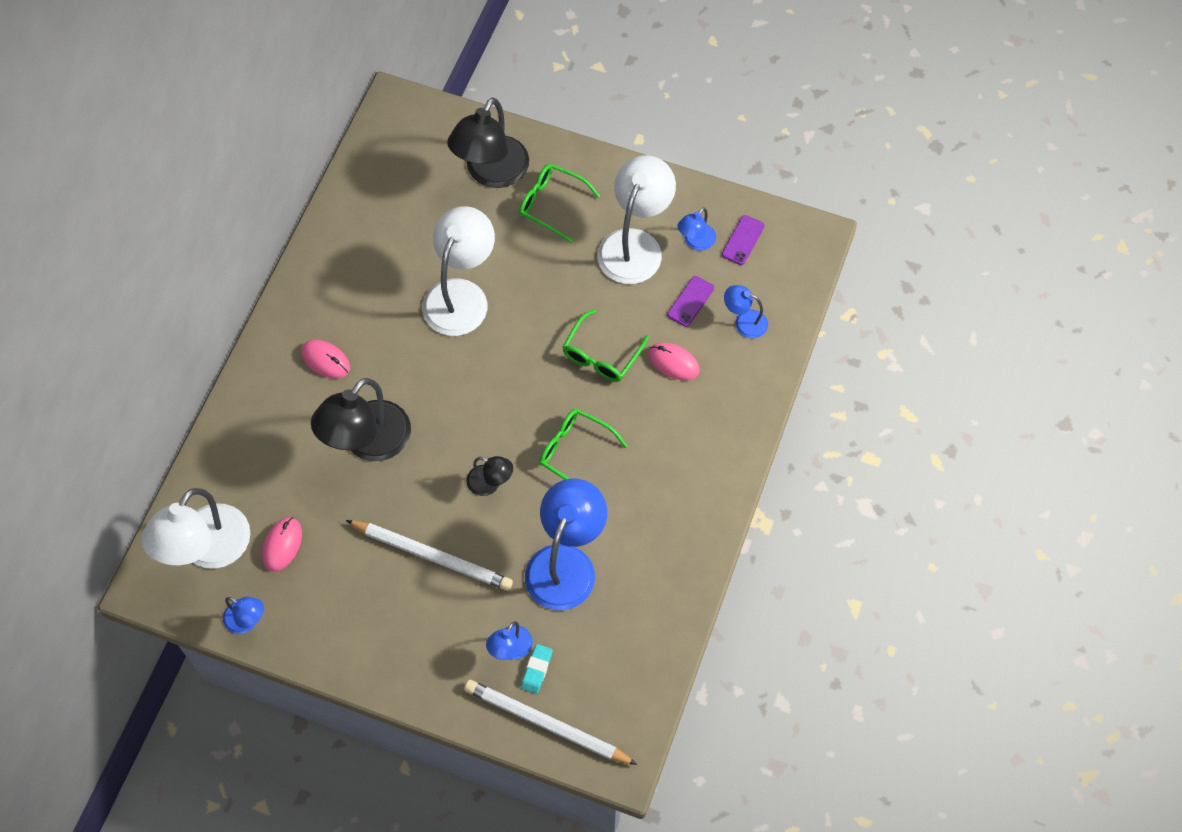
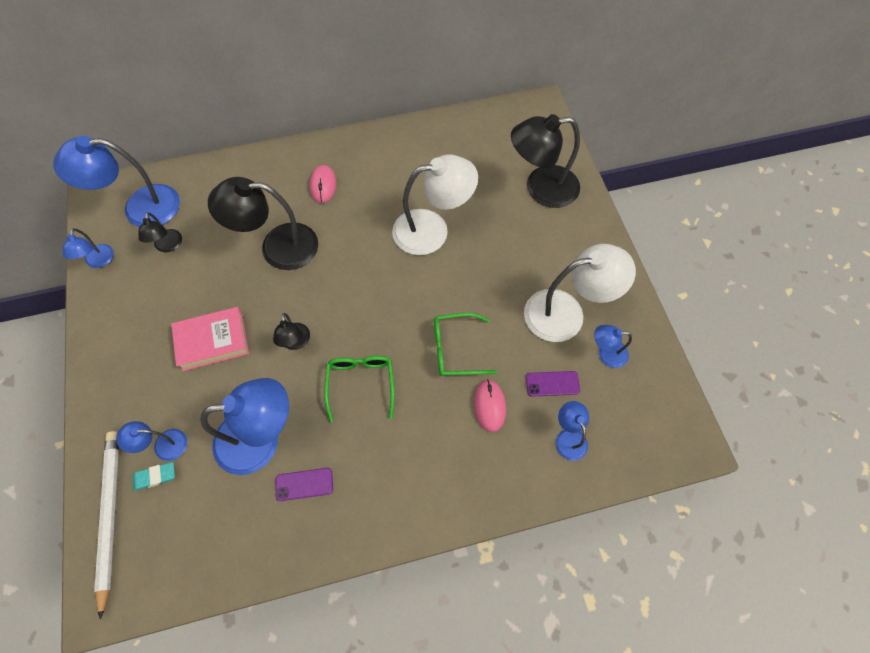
camera: 55 degrees right, 0 degrees up
(207, 550) = (140, 208): white lamp -> blue lamp
(282, 545) = (168, 246): pink mouse -> black lamp
(432, 555) = (213, 341): white pencil -> pink book
(552, 204) = (550, 239): green glasses -> none
(743, 240) = (638, 388): purple phone -> purple phone (304, 484)

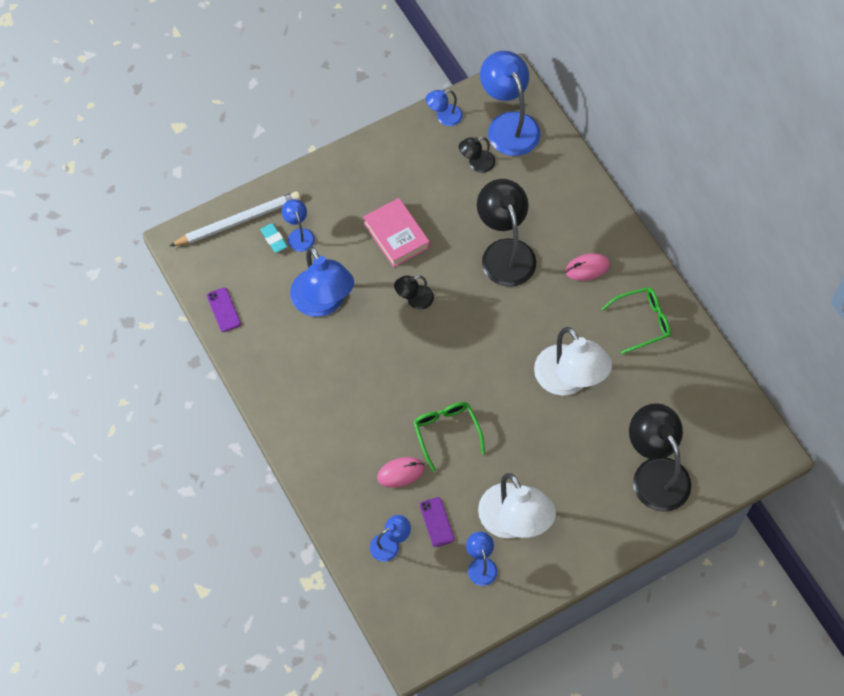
camera: 75 degrees right, 0 degrees up
(304, 484) = (295, 347): purple phone -> purple phone (223, 310)
(361, 384) = (391, 363): green glasses -> green glasses (642, 322)

